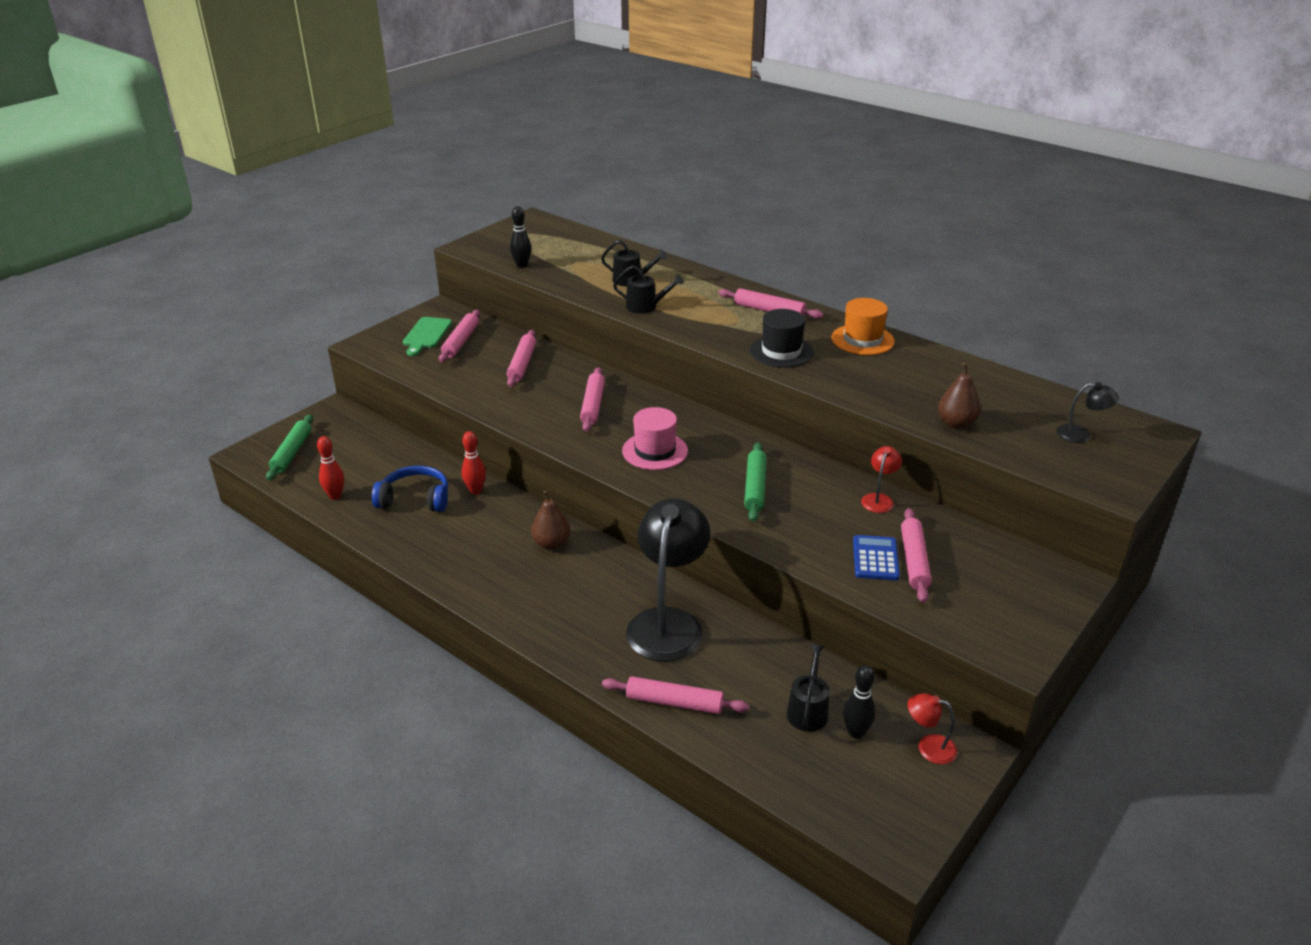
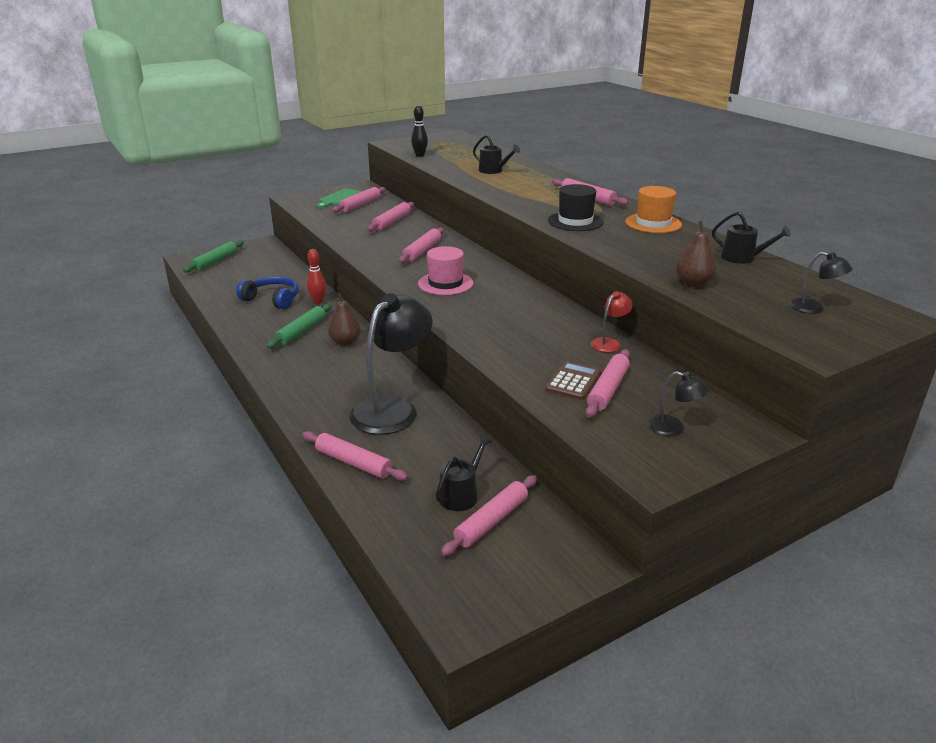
camera: 20 degrees right, 5 degrees down
(335, 496) = (221, 289): red bowling pin -> none
(645, 307) = (489, 185): black watering can -> black watering can (742, 258)
(755, 487) = (507, 318): green rolling pin -> green rolling pin (301, 331)
(856, 732) = (491, 521): black bowling pin -> pink rolling pin
(875, 558) = (573, 381): blue calculator -> brown calculator
(928, 747) = (551, 549): red lamp -> none
(1000, 593) = (673, 428): none -> black lamp

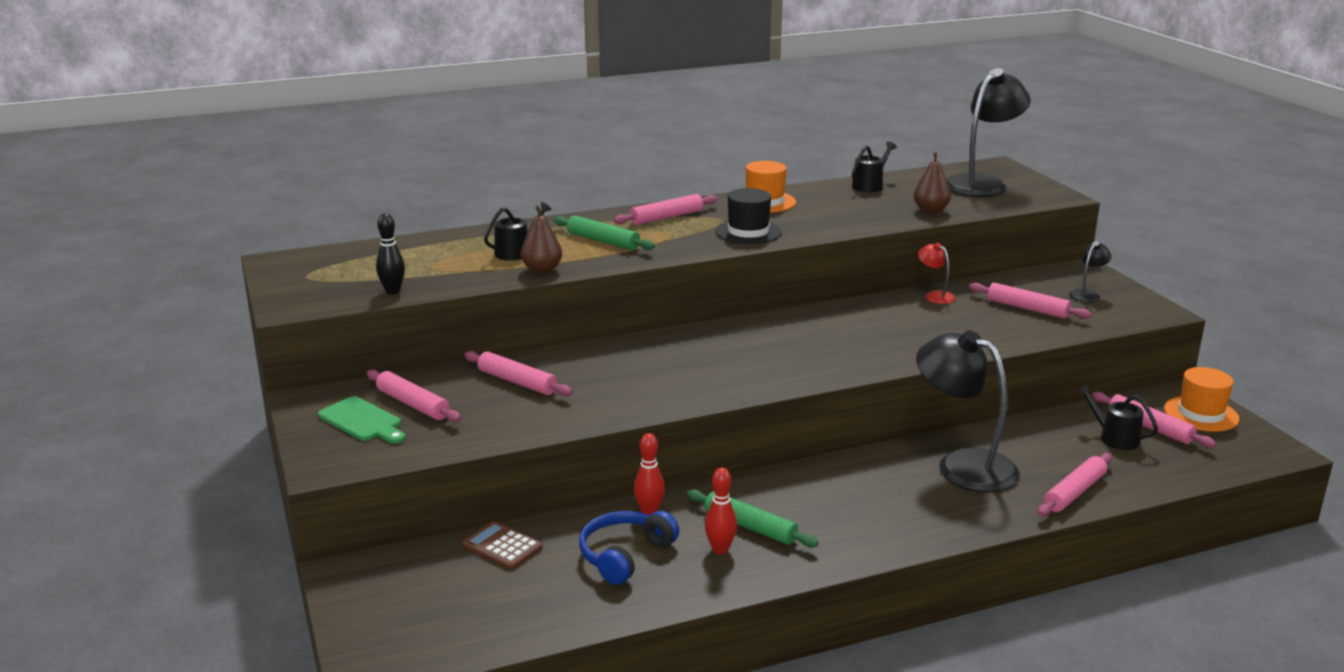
camera: 80 degrees left, 5 degrees down
(215, 261) = (412, 628): green rolling pin -> green rolling pin (603, 241)
(276, 324) = (720, 549): none -> red bowling pin
(345, 342) = (791, 491): brown pear -> brown pear (542, 270)
(422, 251) = (652, 367): pink rolling pin -> none
(445, 283) = (771, 359): pink hat -> none
(537, 566) = (1201, 414): none -> orange hat
(573, 381) = (1014, 320): brown calculator -> brown calculator (502, 546)
(814, 308) = (982, 183): black lamp -> black lamp, size x2.25

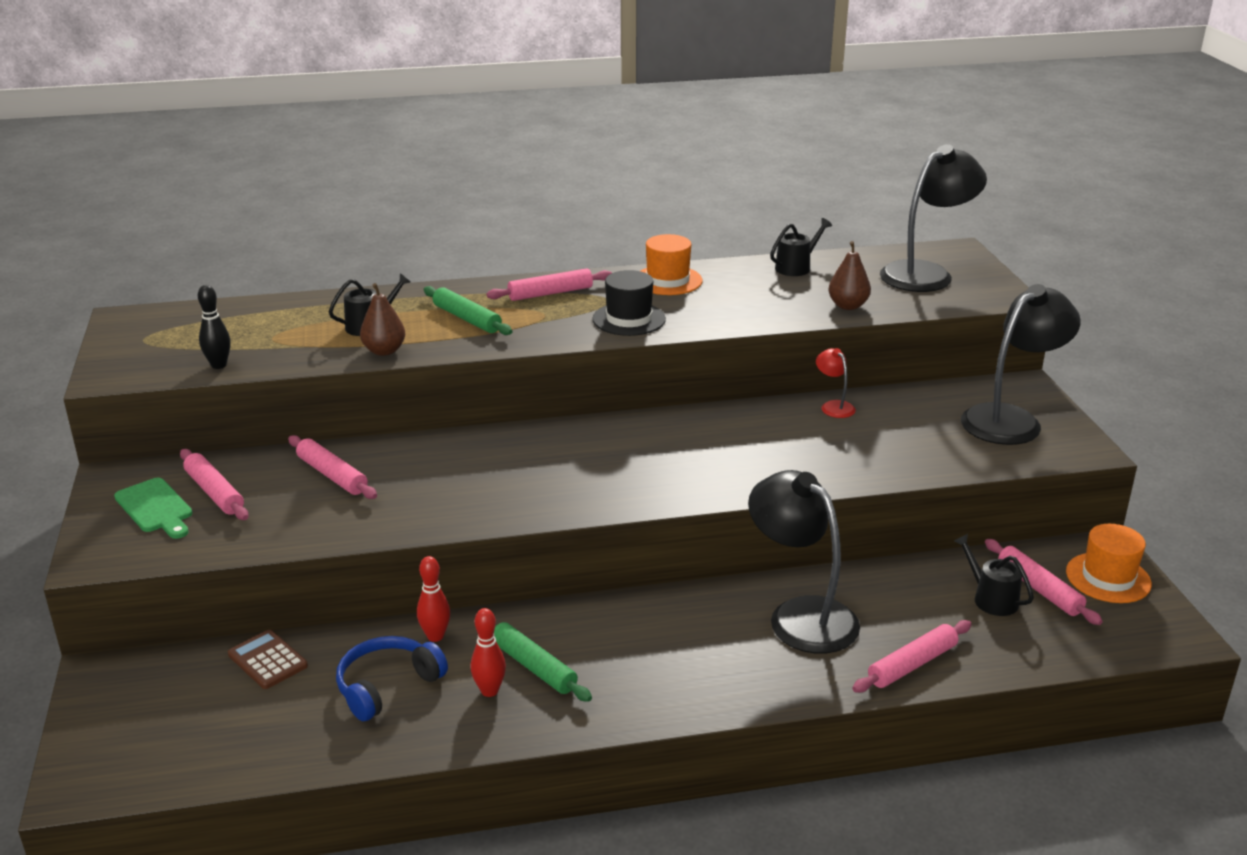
camera: 10 degrees right, 5 degrees up
(1027, 308) = (932, 432): pink rolling pin -> none
(1087, 294) = (1011, 419): black lamp -> black lamp, size x2.25

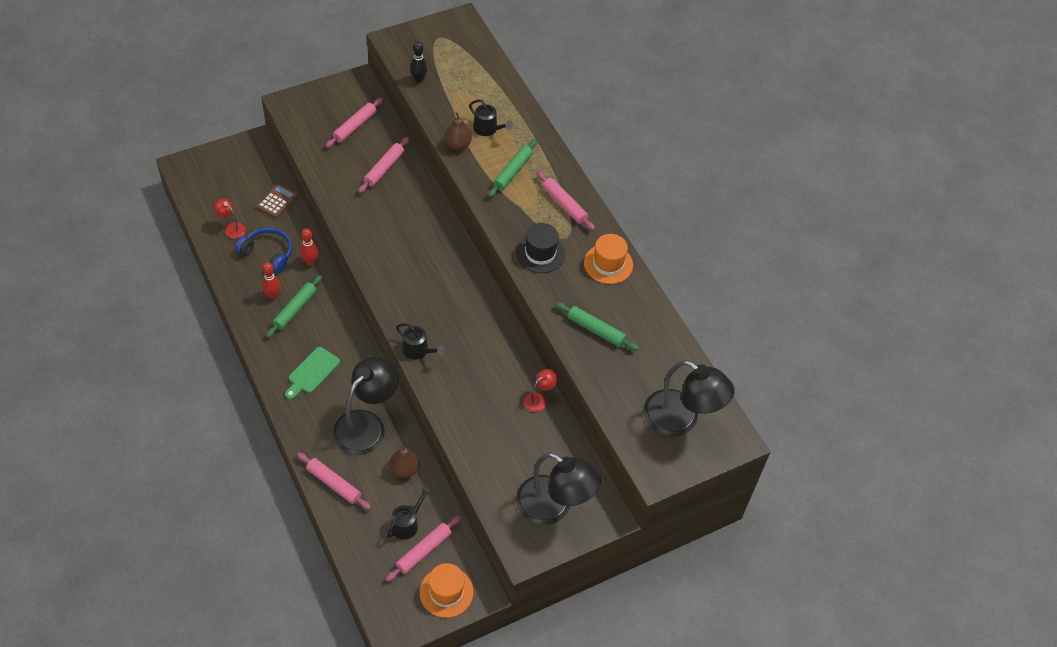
camera: 70 degrees right, 25 degrees up
(155, 508) = (334, 109): green cutting board -> green cutting board (312, 372)
(295, 728) = (231, 228): none -> red lamp
(775, 302) = (596, 330): none -> green rolling pin
(796, 267) = (660, 336): black watering can -> black watering can (418, 350)
(848, 306) = (604, 374): brown pear -> brown pear (404, 469)

